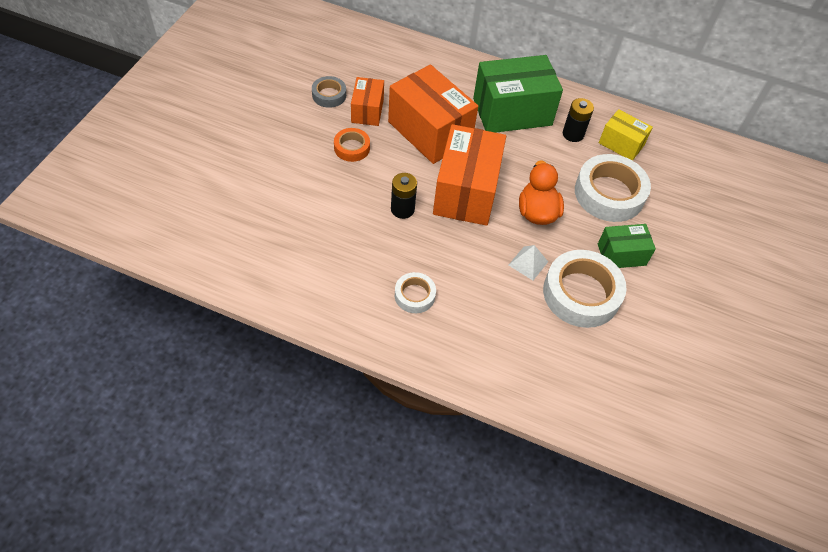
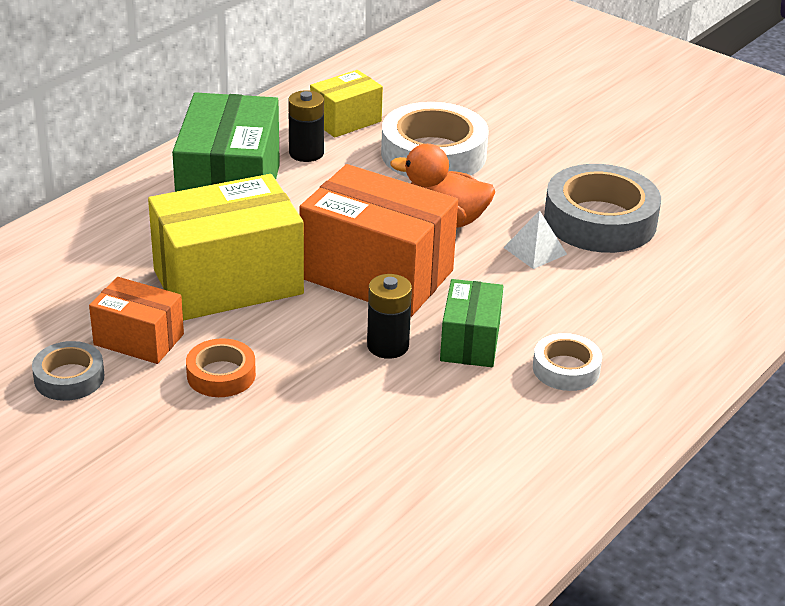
camera: 70 degrees left, 20 degrees down
(430, 131) = (228, 282): orange box -> yellow box
(581, 294) = (600, 220): white tape -> grey tape
(621, 254) = (543, 173): green box -> green box (470, 342)

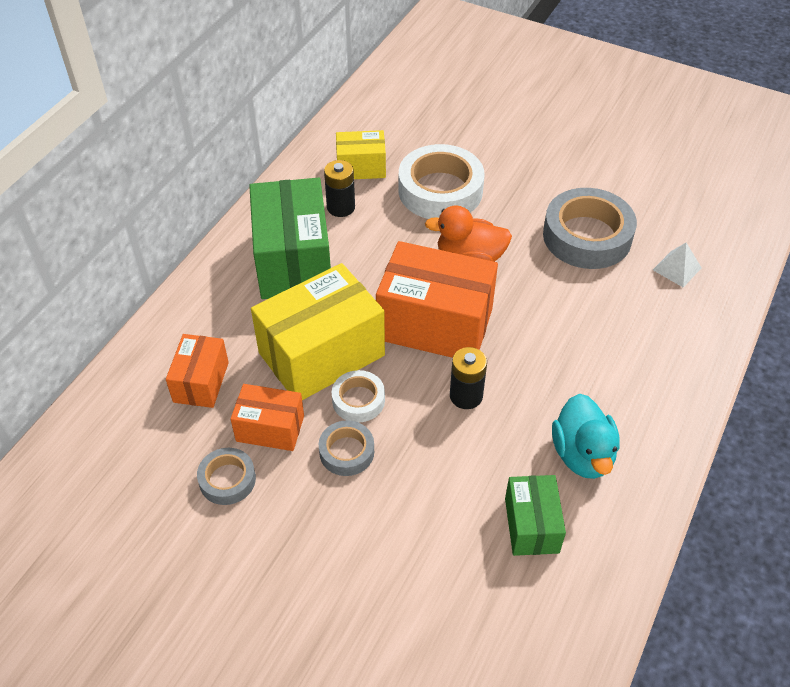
camera: 10 degrees left, 15 degrees up
(75, 286) = (201, 382): none -> orange box
(221, 375) = (346, 452): orange tape -> grey tape
(345, 120) = (361, 167): yellow box -> yellow box turned 45 degrees clockwise
(470, 342) = (527, 379): green box -> green box (531, 525)
(512, 423) = (582, 454): none -> turquoise duck
(535, 250) = (547, 276): white pyramid -> white pyramid (677, 269)
(566, 369) = (606, 392): white tape -> white tape (358, 400)

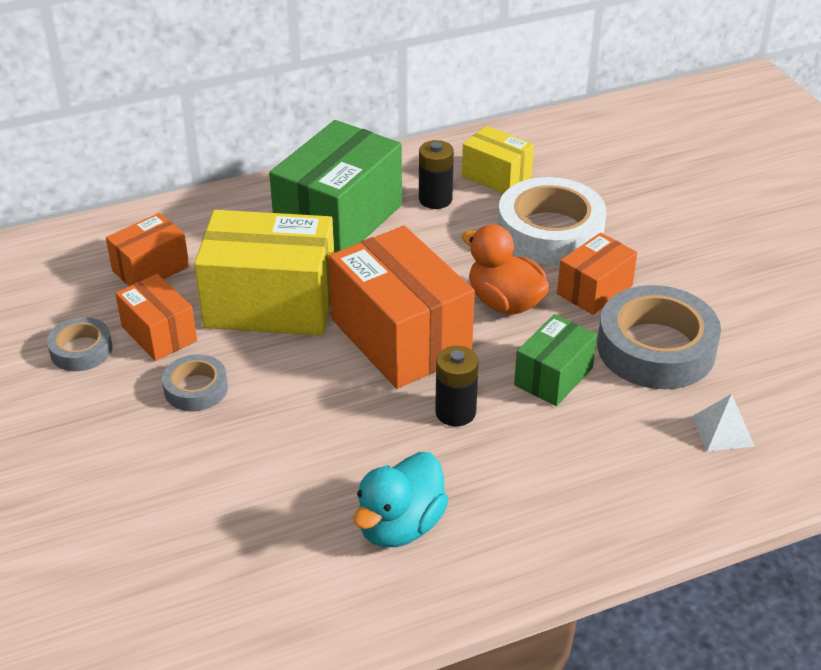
camera: 40 degrees right, 10 degrees down
(358, 400) = (255, 356): white tape -> none
(466, 396) = (353, 410): black battery -> black battery (455, 412)
(511, 217) = (594, 290): none -> orange box
(531, 525) = (276, 549): green box -> green box (553, 376)

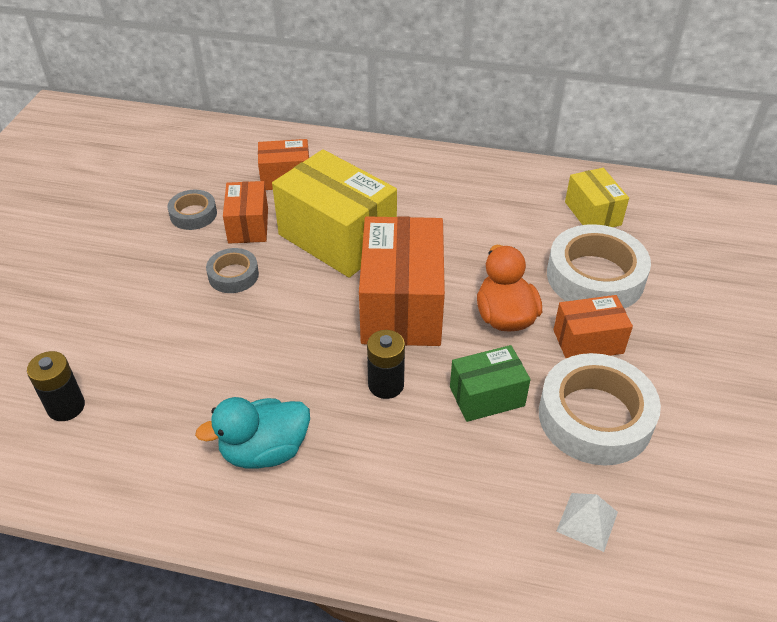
camera: 35 degrees right, 5 degrees up
(339, 220) = (441, 197): green box -> none
(435, 199) = (527, 211): black battery -> black battery (66, 407)
(656, 348) = (595, 417): grey tape -> white tape

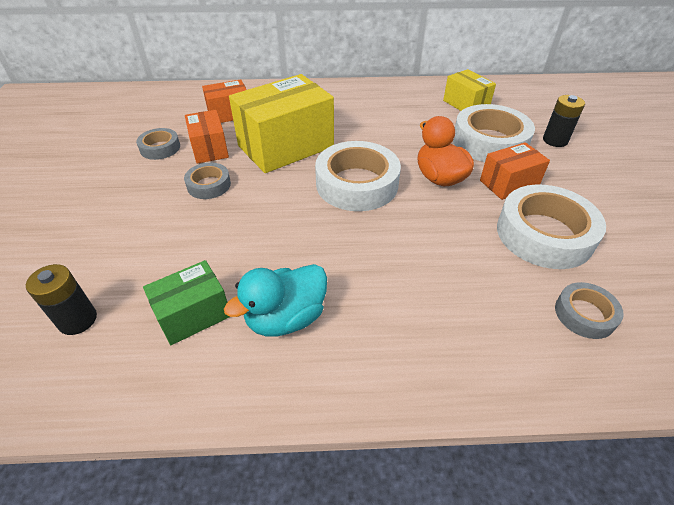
camera: 15 degrees left, 0 degrees up
(337, 237) = (286, 146): yellow box -> yellow box turned 60 degrees counterclockwise
(386, 385) = (370, 243): black battery -> black battery (555, 140)
(401, 306) = (357, 184): orange box -> white tape
(487, 396) = (455, 235): green box -> green box (193, 314)
(587, 521) = (584, 314): white pyramid -> grey tape

